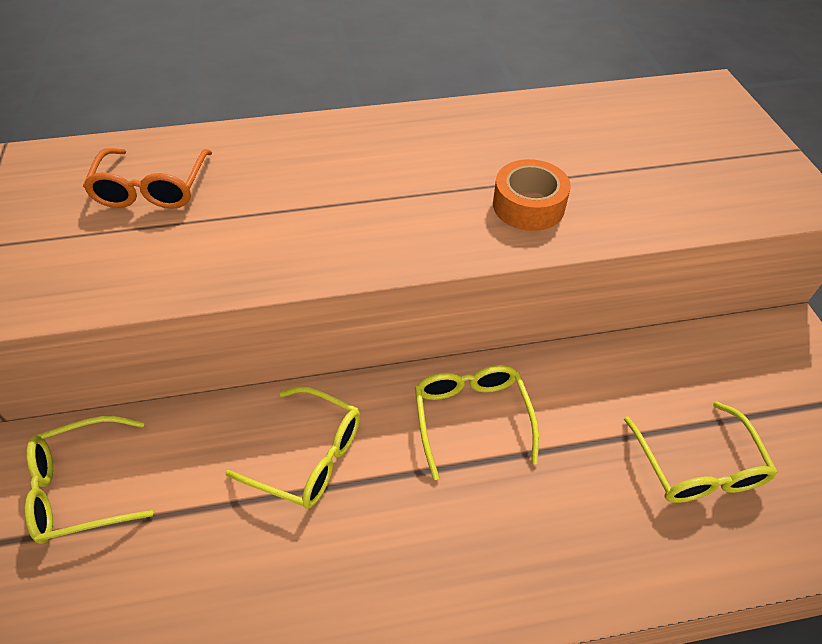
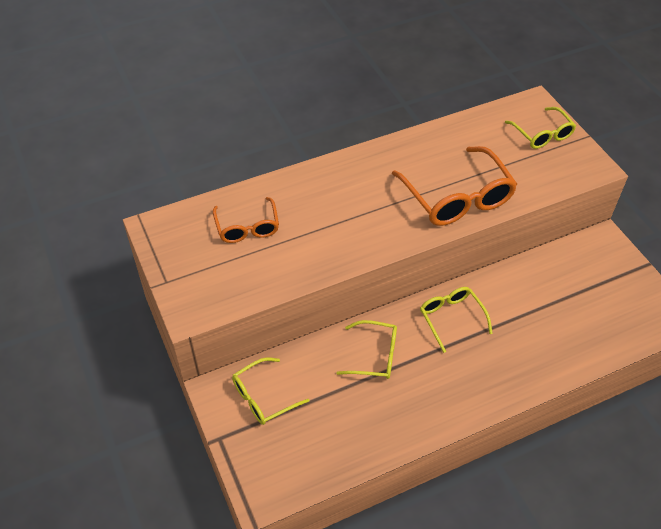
camera: 15 degrees left, 0 degrees up
(528, 205) = (457, 198): orange tape -> orange glasses
(697, 467) = (570, 318): yellow glasses -> yellow glasses (542, 134)

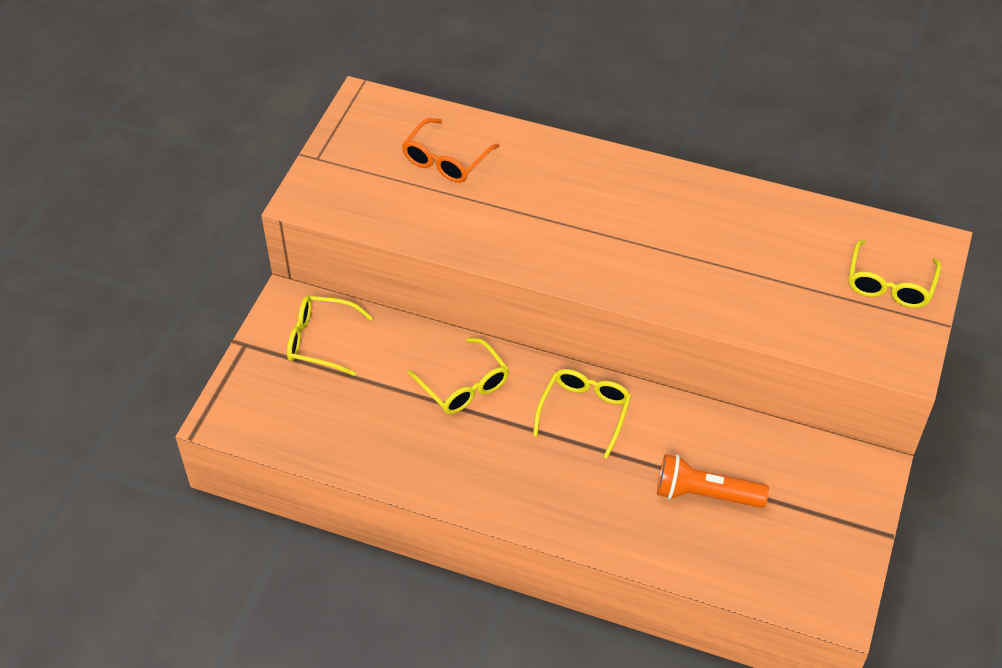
camera: 45 degrees right, 0 degrees up
(457, 198) = (693, 280): orange glasses -> none
(555, 312) = (705, 494): none -> orange flashlight

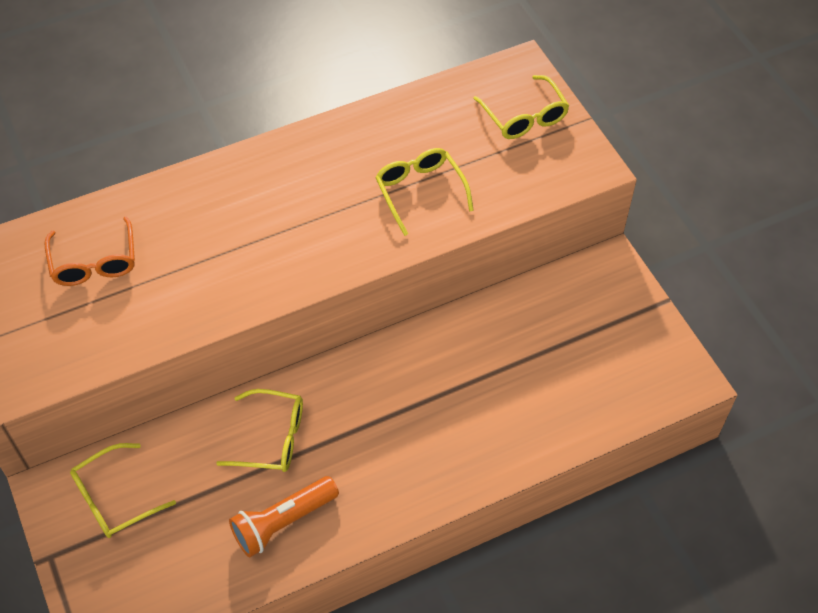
camera: 45 degrees left, 5 degrees up
(584, 412) = (383, 383): yellow glasses -> yellow glasses (420, 191)
(705, 494) = (528, 373): orange flashlight -> orange flashlight (283, 522)

